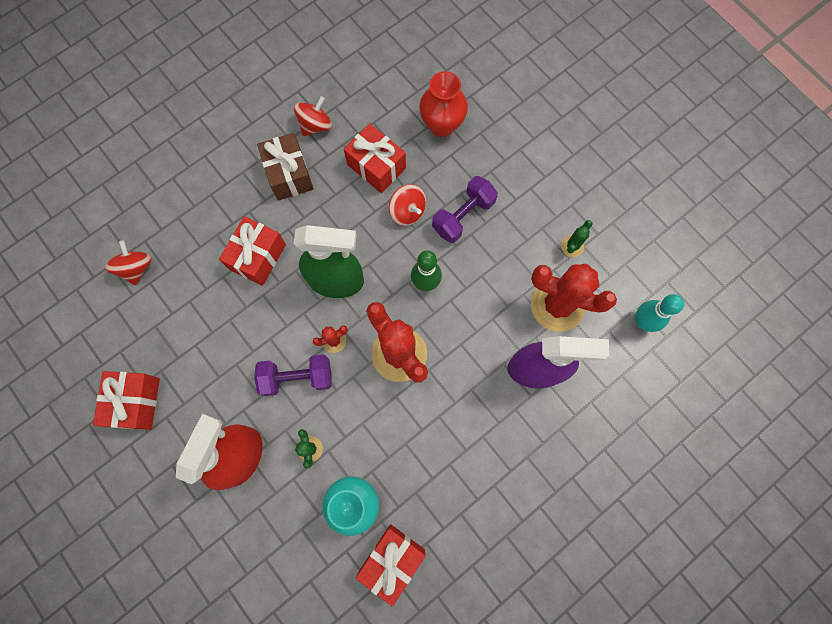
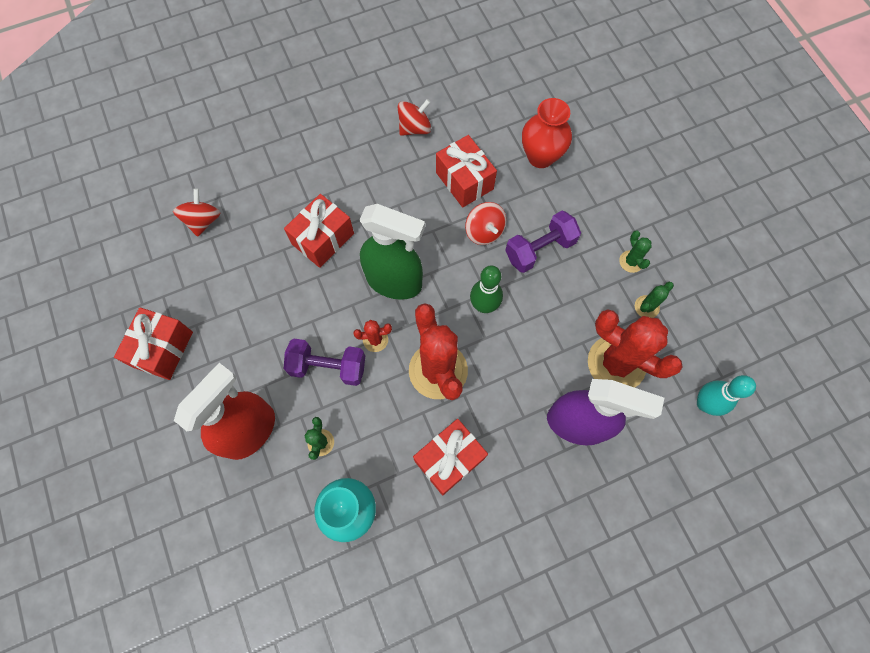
camera: 15 degrees right, 5 degrees down
(289, 174) = (376, 168): brown gift -> none
(392, 560) = (373, 583): red gift -> red gift (449, 459)
(548, 206) = (631, 261): none -> green cactus

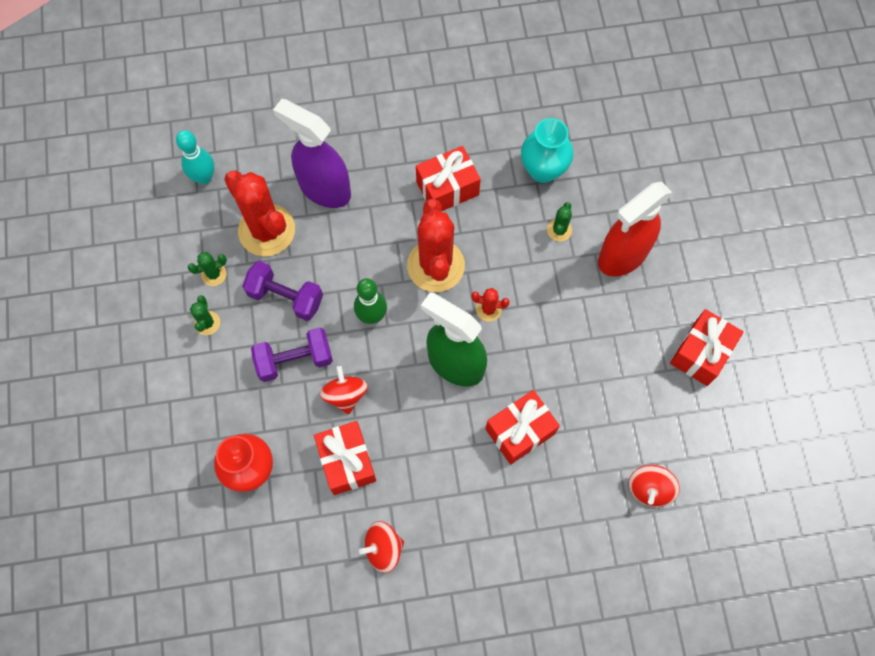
camera: 165 degrees left, 0 degrees up
(328, 367) = (540, 295): purple dumbbell -> purple dumbbell (285, 297)

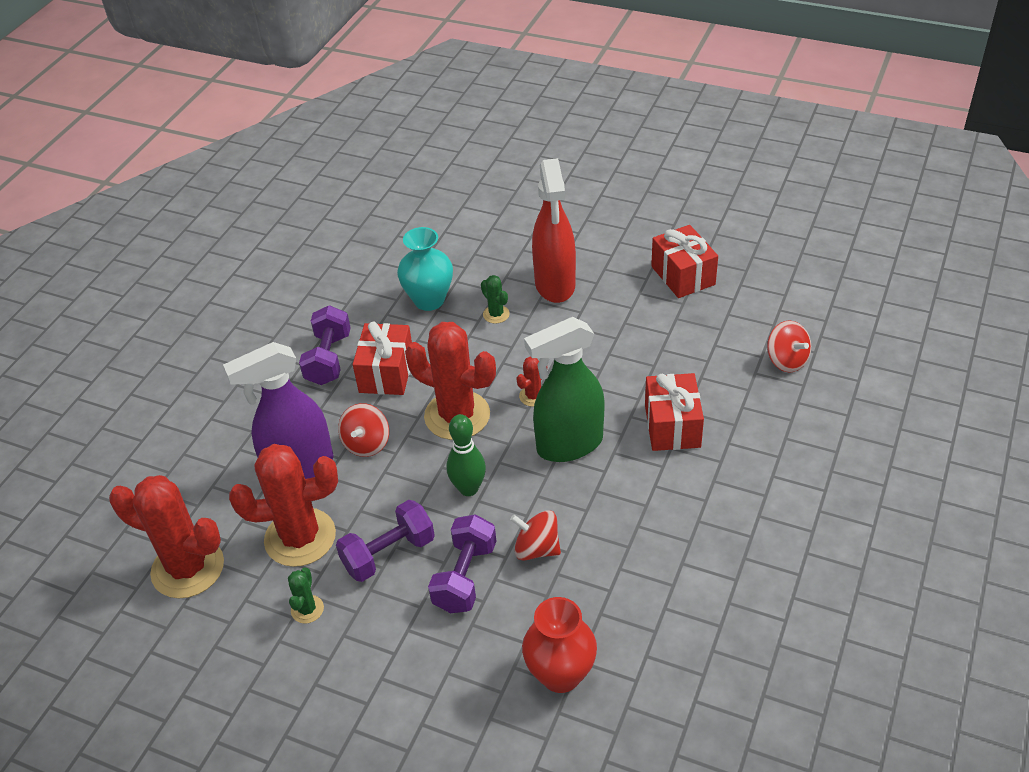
camera: 55 degrees left, 25 degrees down
(204, 177) = (188, 568): turquoise bowling pin -> red cactus
(207, 323) = (358, 641): green cactus -> none
(347, 462) = (611, 580): red gift -> none
(383, 548) = (725, 589): red spinning top -> red spinning top (366, 443)
(436, 138) = (328, 359): none -> purple dumbbell

